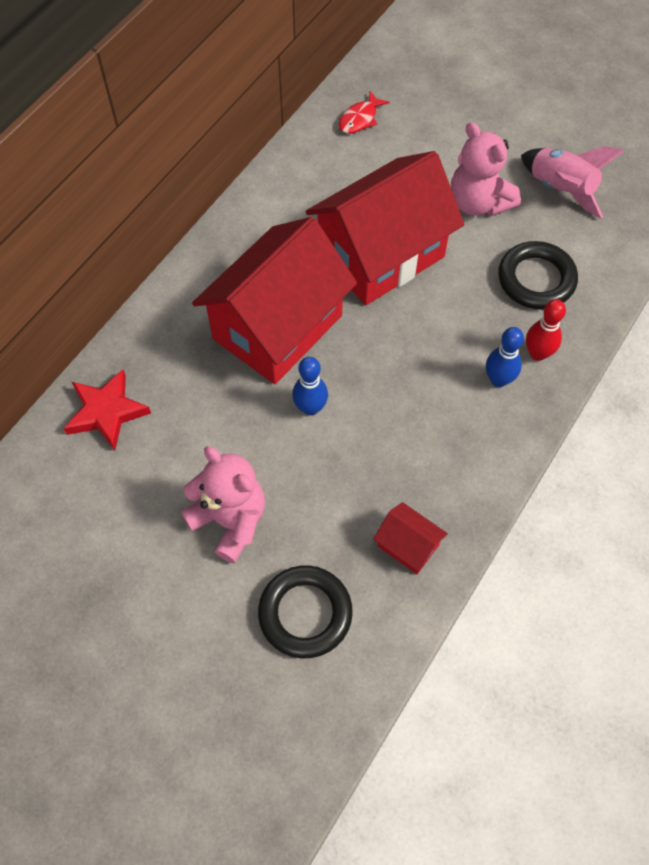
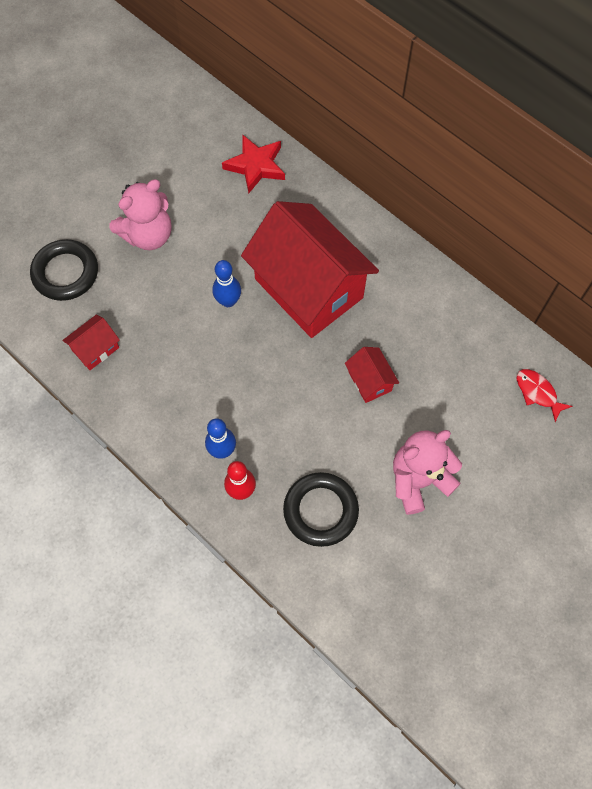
camera: 100 degrees right, 5 degrees up
(381, 255) = (369, 381): red house -> red house, size x0.41
(560, 189) = (425, 565): pink rocket -> none

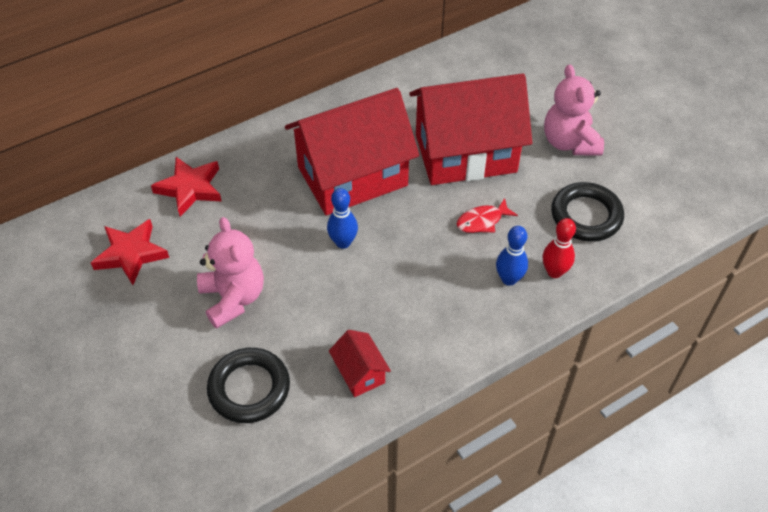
camera: 75 degrees left, 15 degrees down
(174, 148) = (131, 254): none -> red star
(369, 381) = (465, 153): red house -> red house, size x2.42
(537, 393) = (506, 51): red fish -> red fish (482, 221)

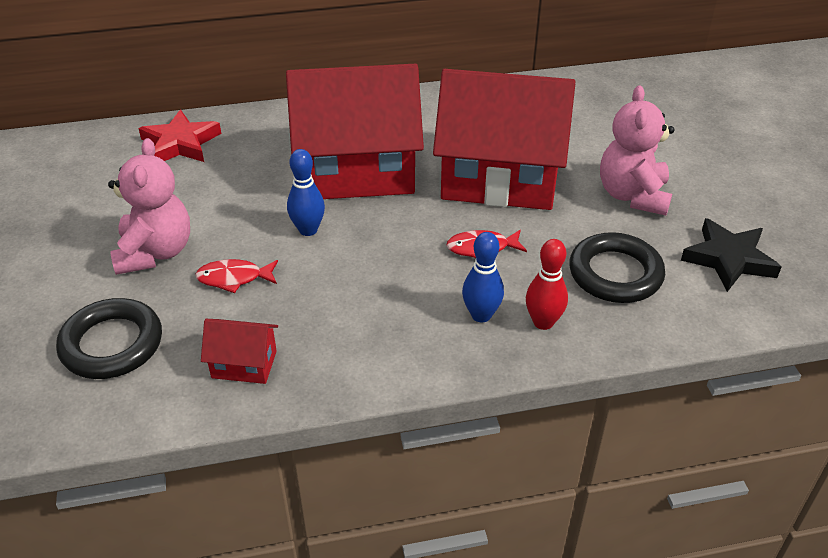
camera: 20 degrees right, 10 degrees down
(131, 254) = (81, 186): red star -> none
(310, 303) = (234, 278): none -> red fish
(360, 373) = (244, 364): red house -> red house turned 75 degrees counterclockwise
(657, 180) = (728, 259): none -> black star

